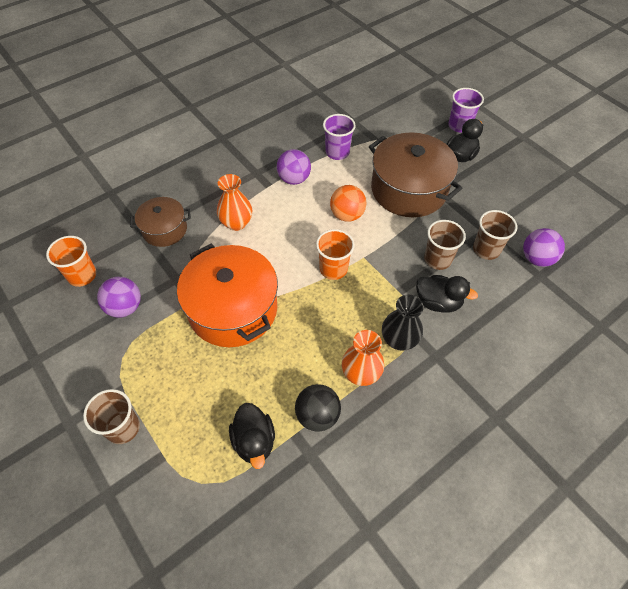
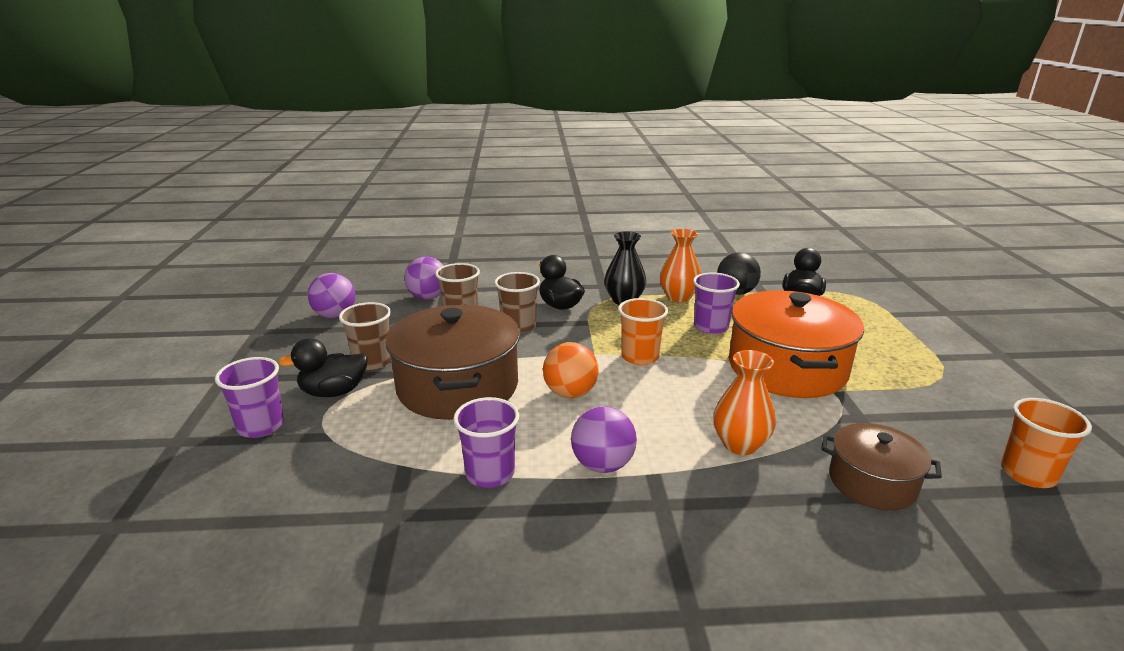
camera: 145 degrees left, 30 degrees down
(123, 428) = (935, 336): brown cup -> brown cup (372, 362)
(125, 307) = (942, 415): purple ball -> purple ball (335, 315)
(308, 336) = (711, 327): none -> purple cup

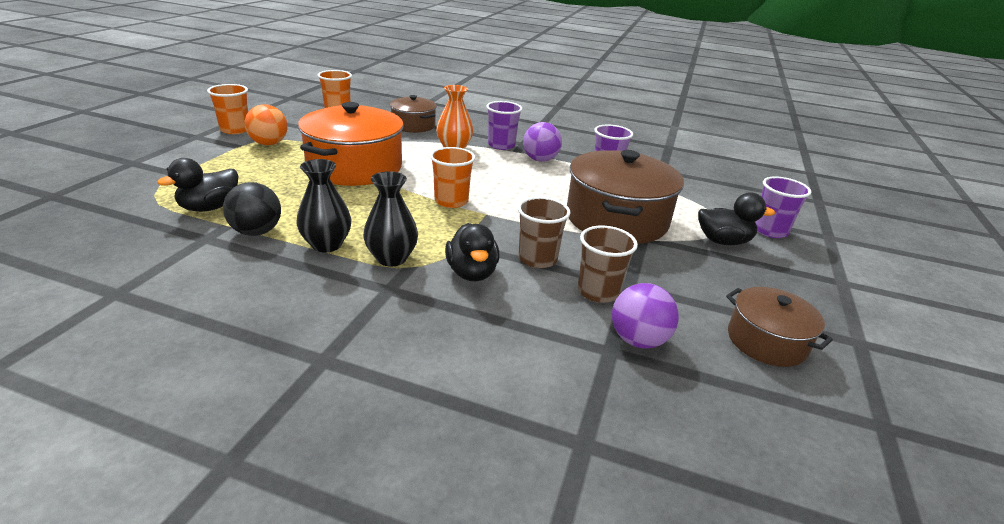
camera: 160 degrees left, 5 degrees up
(335, 315) = (766, 341): purple ball -> brown pot
(372, 362) = (696, 260): brown cup -> none
(570, 393) = (531, 193): orange ball -> orange ball (269, 144)
(678, 297) = (326, 244): orange vase -> black vase
(711, 327) = (353, 207): purple cup -> purple cup (501, 145)
(1005, 378) = (235, 130): none -> orange cup

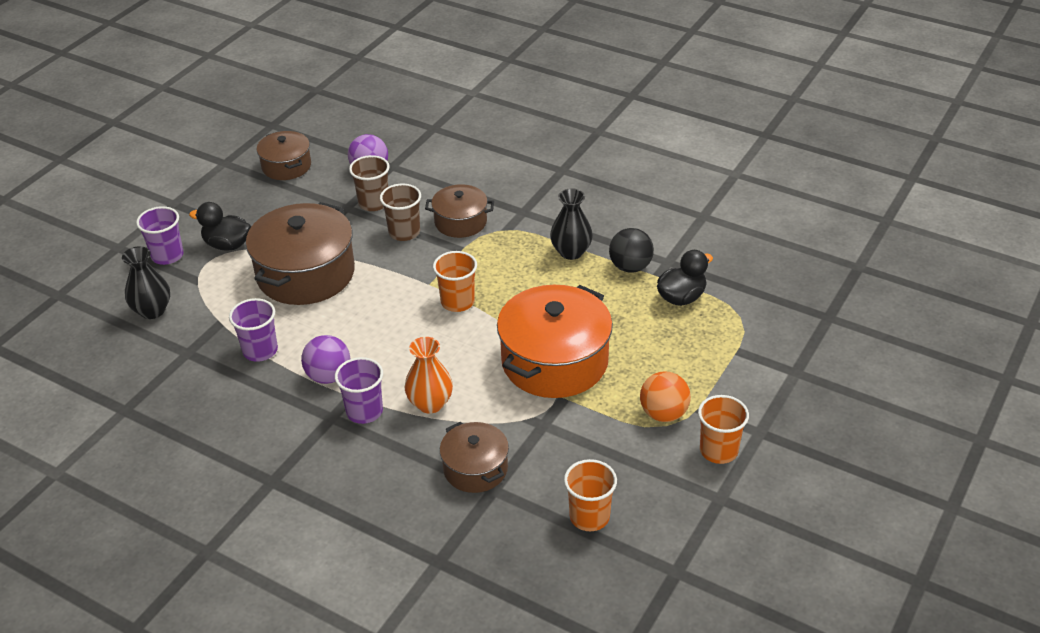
camera: 165 degrees left, 10 degrees up
(391, 258) = (519, 237): black vase -> black vase (152, 310)
(472, 273) = (460, 222): black duck -> brown pot

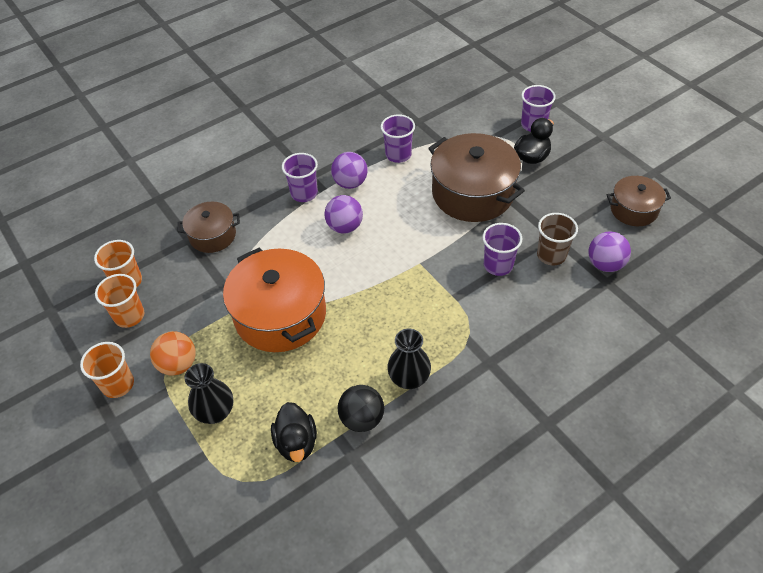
camera: 115 degrees right, 10 degrees up
(152, 310) = (472, 111): black vase -> black vase (215, 412)
(404, 232) = (498, 265): brown cup -> purple cup
(404, 356) = (345, 227): none -> purple ball
(430, 403) = (287, 228): orange vase -> none
(457, 302) = (387, 275): orange cup -> orange cup (129, 316)
(460, 222) = (495, 309): brown pot -> none

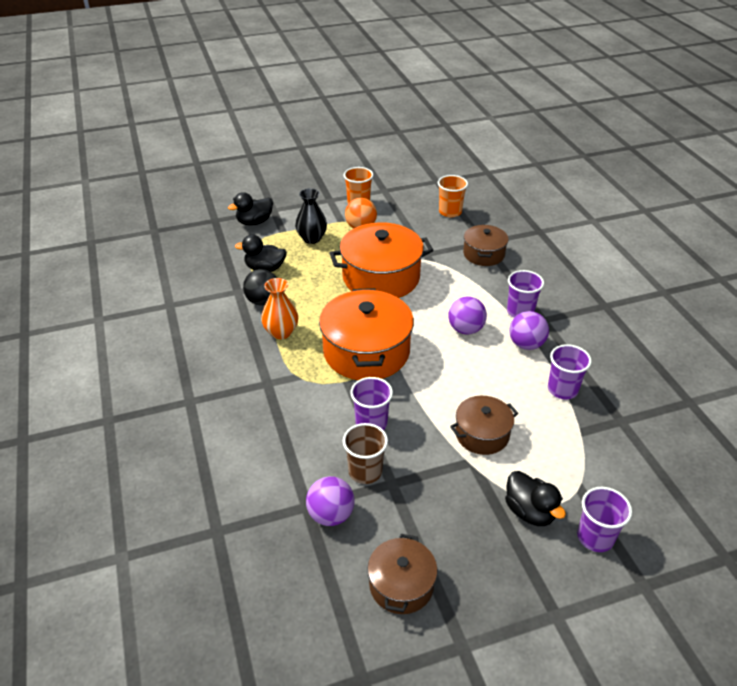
camera: 105 degrees right, 10 degrees down
(129, 316) = (416, 211): orange cup -> none
(187, 503) = (254, 222): none -> black duck
(408, 294) = (366, 351): none -> orange pot
(409, 379) = (281, 332): black vase -> orange vase
(472, 193) = (482, 434): brown pot -> brown pot, size x0.56

